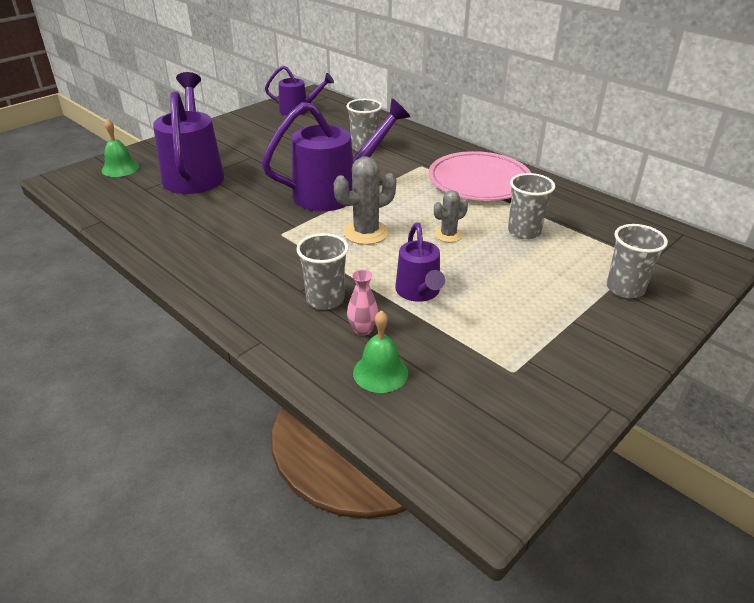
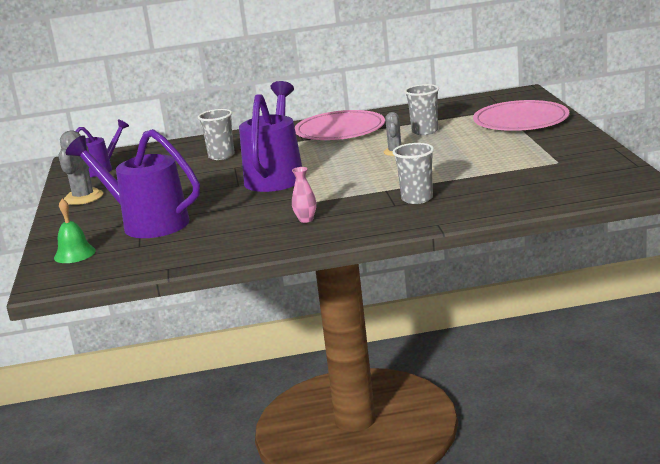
camera: 50 degrees left, 15 degrees down
(362, 330) = (467, 193): pink vase -> pink vase (306, 220)
(366, 232) = (352, 175): grey cactus -> grey cactus (83, 197)
(380, 372) = (516, 194): green bell -> none
(419, 292) = (449, 171): purple watering can -> none
(625, 288) = (521, 121): grey cup -> pink plate

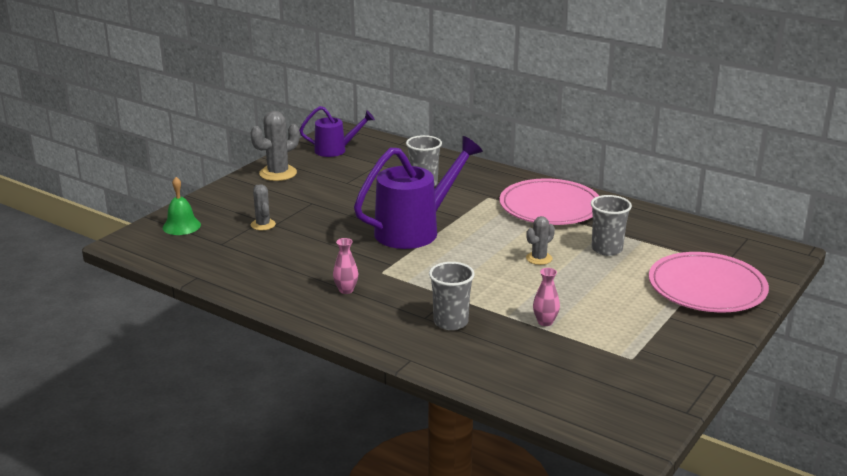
camera: 40 degrees right, 5 degrees up
(147, 223) = (263, 225): purple watering can -> grey cactus
(472, 172) = (545, 322): none -> pink vase

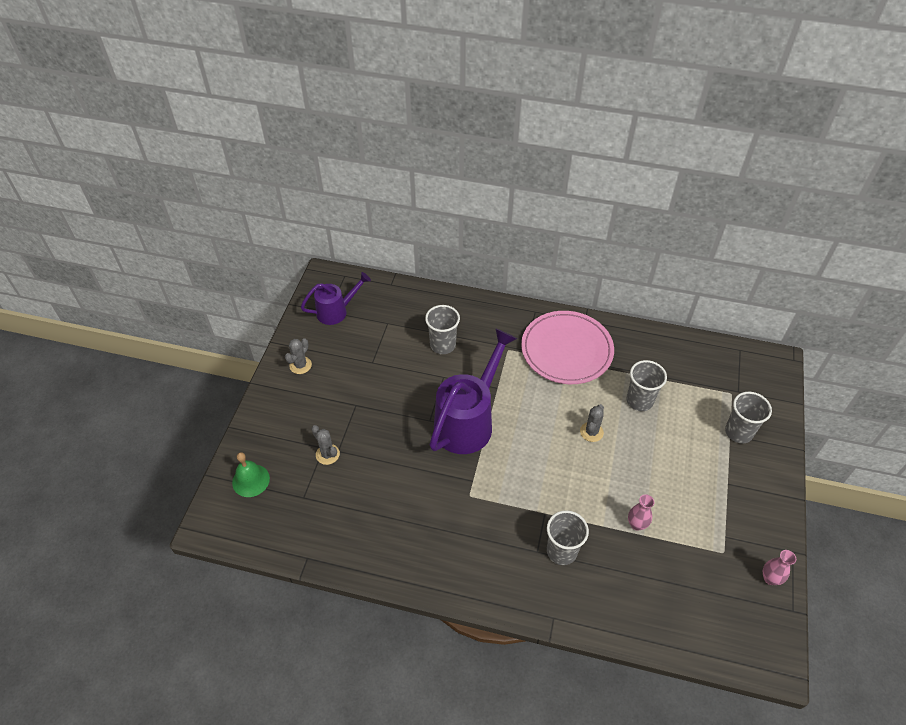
camera: 20 degrees left, 25 degrees up
(278, 173) = (300, 365): grey cactus -> grey cactus, size x0.61
(346, 290) = (451, 533): pink vase -> pink vase (770, 578)
(707, 287) = (738, 432): pink plate -> grey cup

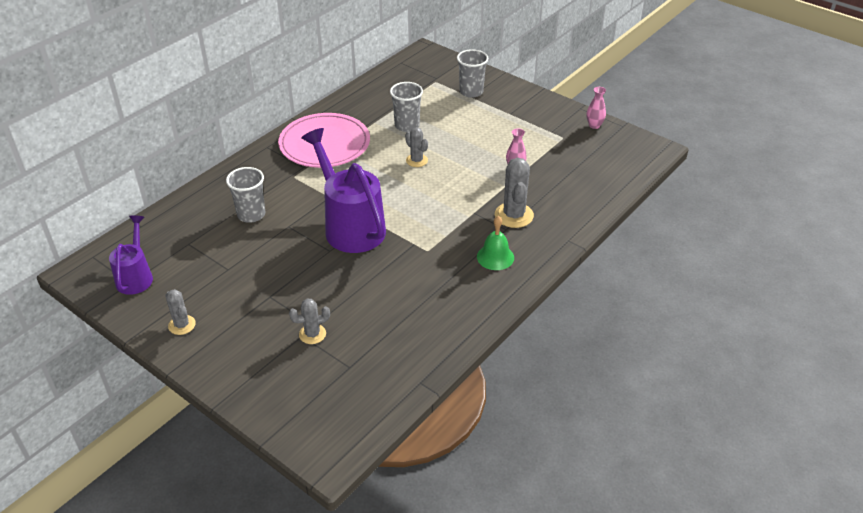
camera: 65 degrees left, 10 degrees down
(251, 480) = (298, 405): green bell -> green bell (495, 257)
(561, 551) = (514, 215): grey cup -> grey cactus

